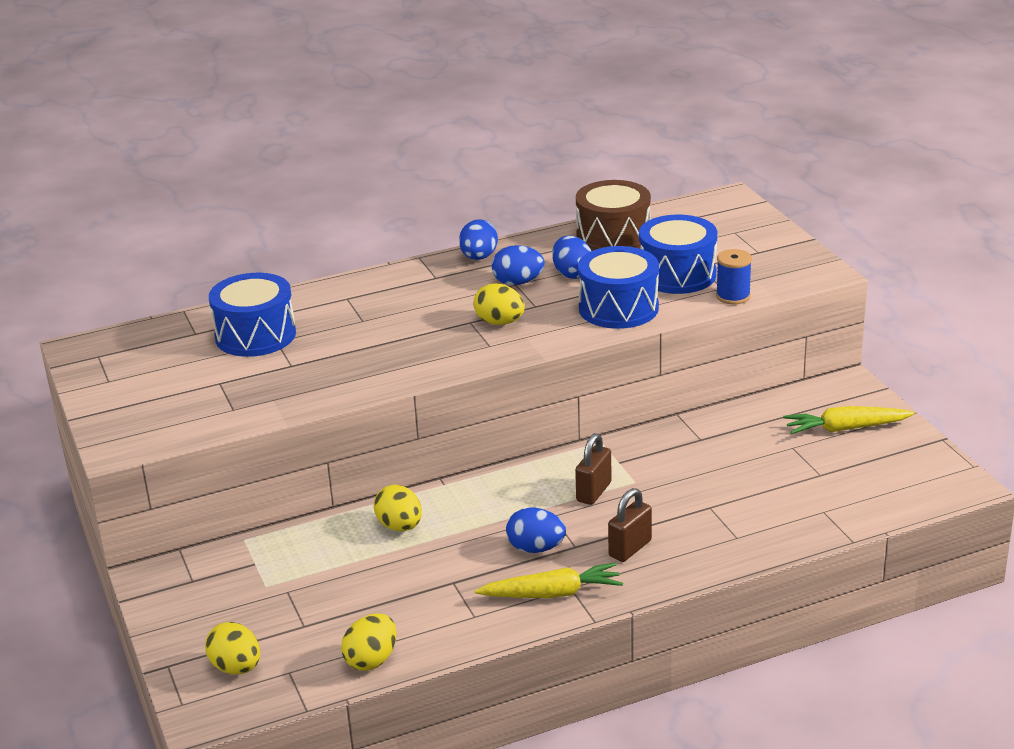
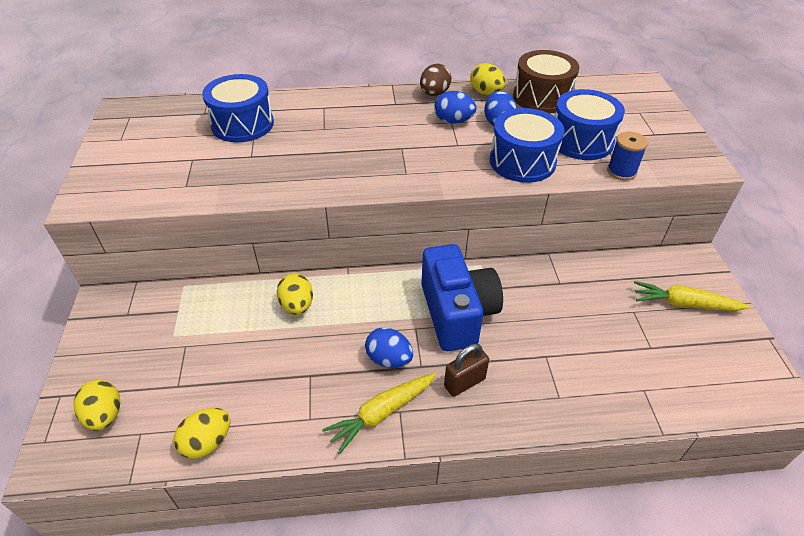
camera: 15 degrees right, 15 degrees up
(479, 257) = (434, 94): blue egg -> brown egg
(500, 322) = (423, 153): yellow egg -> yellow egg (486, 93)
(552, 593) = (382, 413): yellow carrot -> yellow carrot turned 135 degrees clockwise
(594, 492) = (457, 313): brown padlock -> blue camera

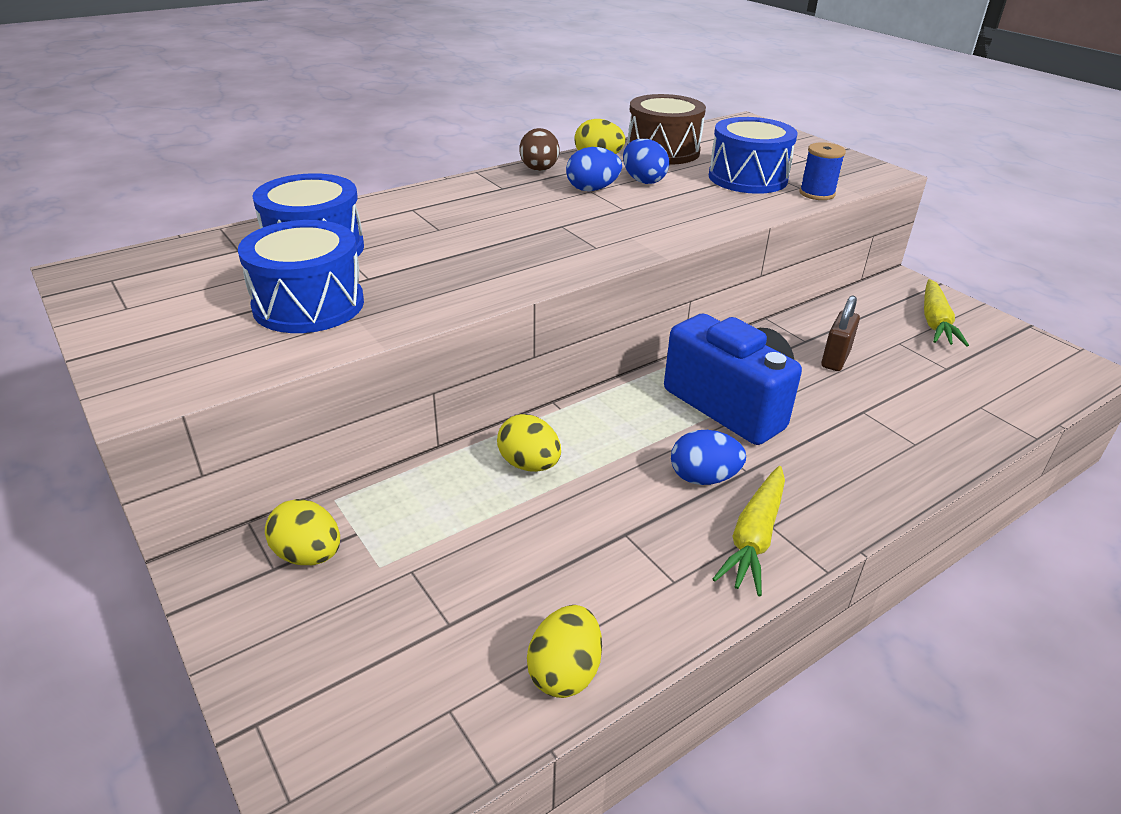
camera: 30 degrees left, 10 degrees down
(105, 415) = (366, 713): yellow egg -> yellow egg (308, 555)
(464, 382) = (810, 468): brown padlock -> brown padlock (835, 359)
(522, 161) = (711, 207): blue drum -> blue drum (308, 305)
(684, 304) = (935, 322): yellow carrot -> yellow carrot turned 60 degrees counterclockwise

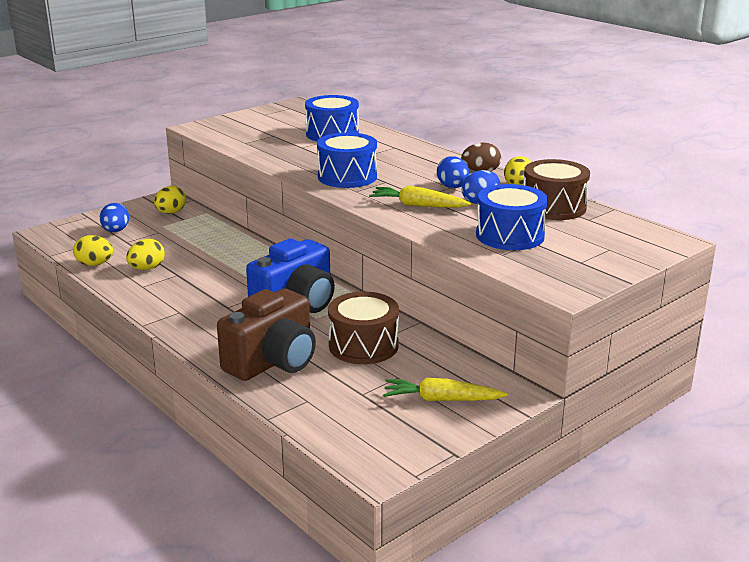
camera: 85 degrees right, 10 degrees down
(308, 305) = (271, 140): blue drum -> blue drum (347, 177)
(529, 464) = (232, 250): yellow egg -> yellow egg (147, 268)
(703, 478) = (220, 294): blue egg -> blue egg (115, 231)
(754, 537) = (170, 306): yellow carrot -> yellow carrot (418, 206)
(817, 193) = (489, 259): blue spool -> none
(835, 359) = (363, 345): brown padlock -> brown drum
(900, 429) = (273, 362): none -> brown camera

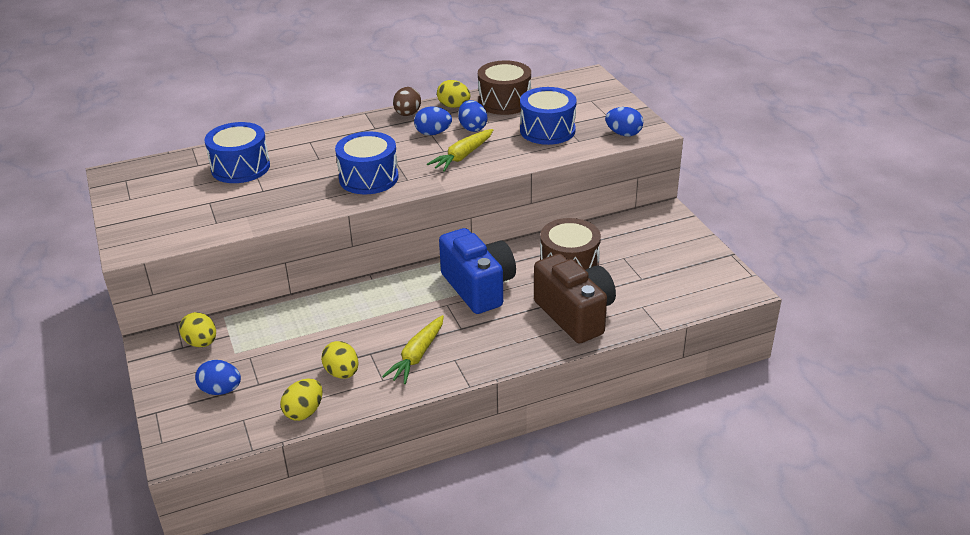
camera: 70 degrees left, 10 degrees up
(442, 400) = (662, 245): yellow carrot -> yellow carrot (417, 355)
(542, 276) = (623, 134): none -> blue egg

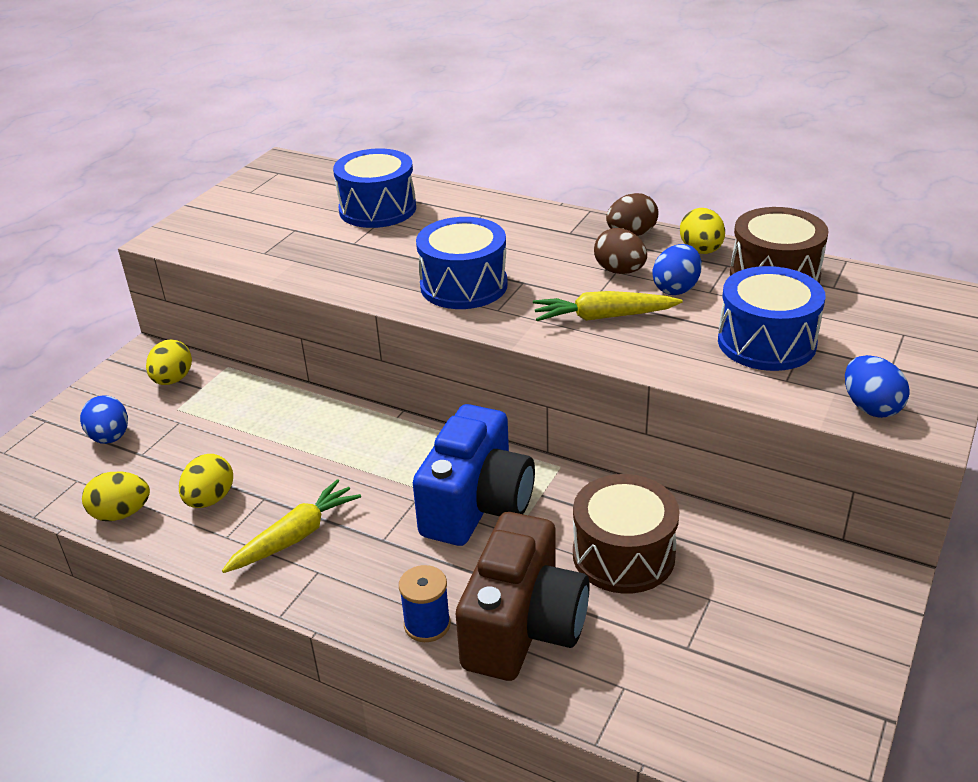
camera: 50 degrees right, 0 degrees up
(417, 355) = (295, 536): yellow carrot -> yellow carrot turned 150 degrees clockwise
(433, 133) = (619, 271): blue egg -> brown egg
(537, 342) = (427, 624): none -> blue spool

